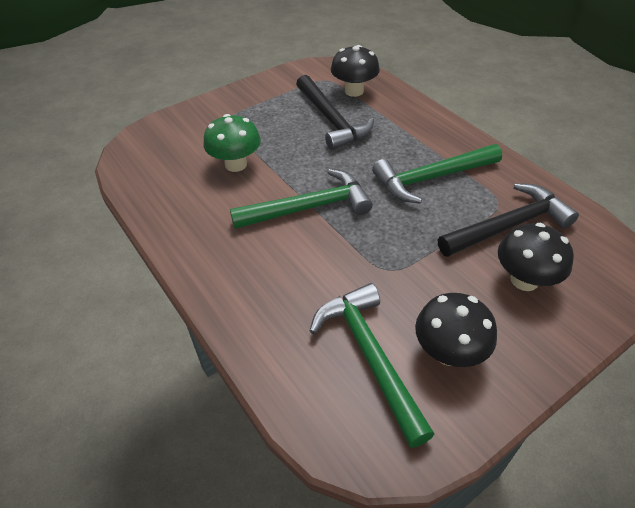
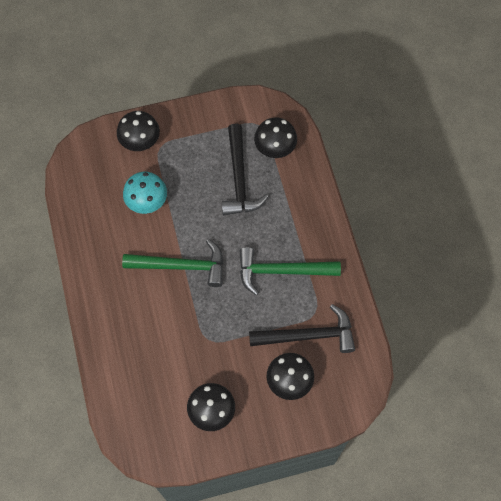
camera: 20 degrees right, 20 degrees up
(204, 121) = (140, 142): none -> black mushroom
(236, 164) = (147, 202): green mushroom -> turquoise mushroom
(369, 356) = (165, 396): green hammer -> none

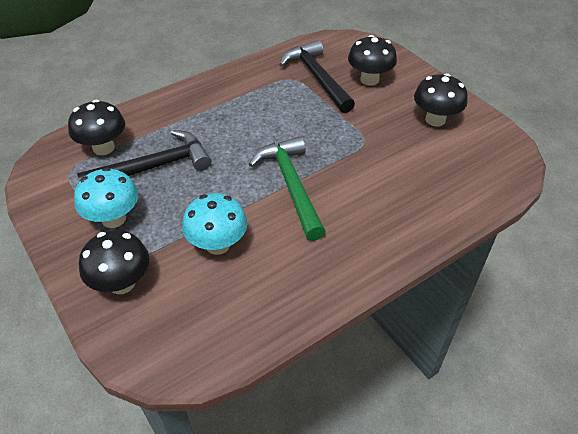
camera: 110 degrees left, 20 degrees down
(197, 145) = (113, 219): none -> turquoise mushroom
(281, 271) = (258, 108): green hammer -> none

